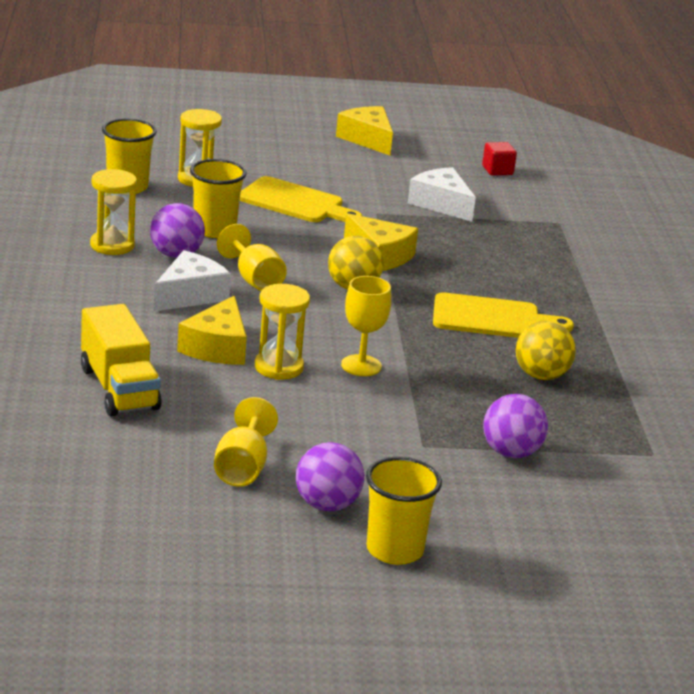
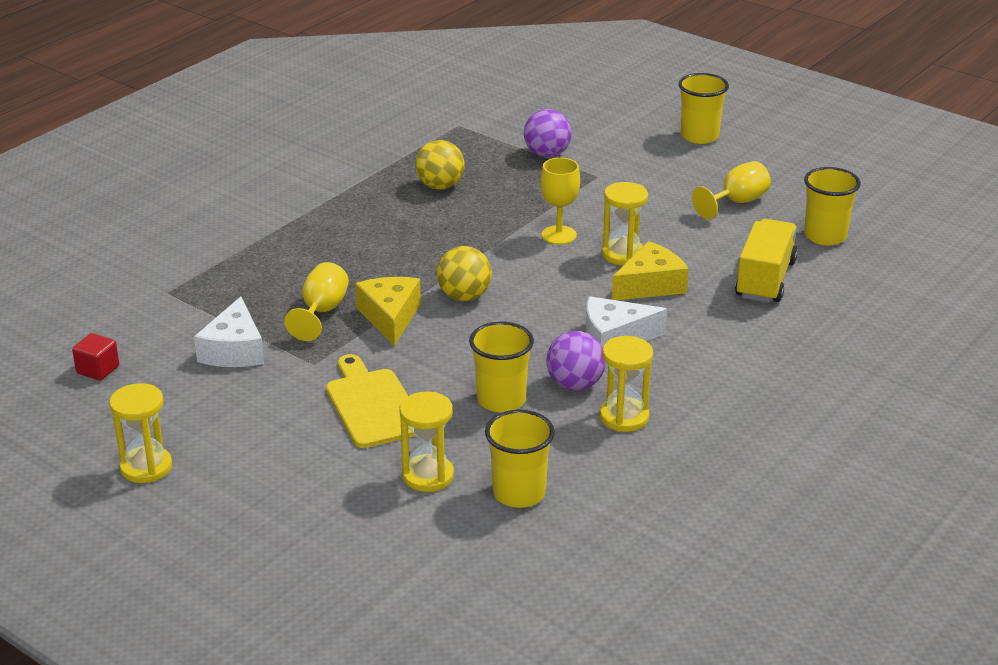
camera: 135 degrees left, 5 degrees up
(106, 460) = (825, 236): none -> yellow cup
(254, 280) = (538, 333): yellow goblet -> yellow goblet (322, 312)
(327, 505) = (709, 167): purple ball -> none
(367, 139) = (146, 467): yellow cheese -> yellow hourglass
(492, 318) = (397, 233): yellow cutting board -> none

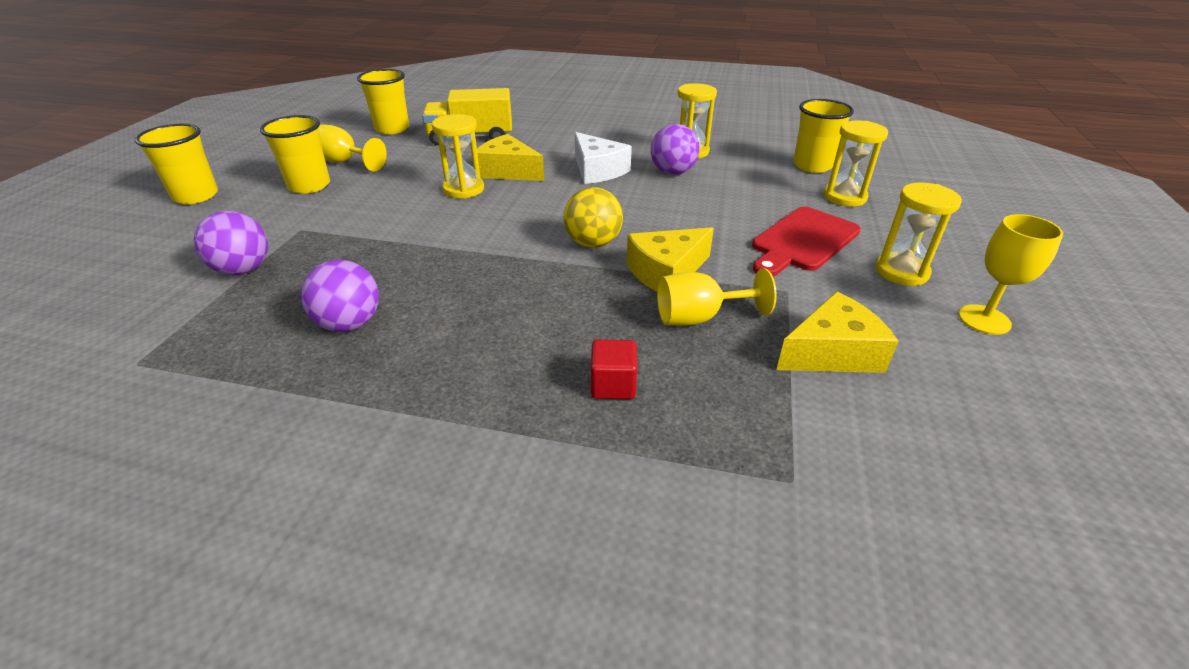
camera: 115 degrees left, 5 degrees up
(98, 370) = (1014, 458): red cube -> red cube (613, 385)
(146, 467) = (1058, 330): yellow hourglass -> yellow hourglass (901, 272)
(234, 350) = (832, 352): white cheese -> yellow cheese
(372, 405) = (802, 241): yellow cutting board -> red cutting board
(440, 186) = (350, 324): yellow ball -> purple ball
(501, 400) = (725, 192): yellow cup -> yellow cup (309, 186)
(559, 235) = (443, 223): yellow goblet -> yellow goblet (984, 319)

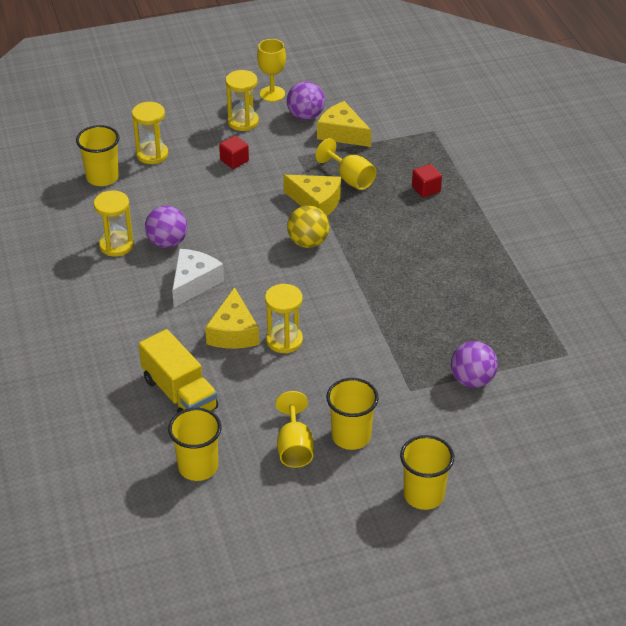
camera: 120 degrees left, 5 degrees up
(350, 324) = (469, 297): purple ball -> purple ball (305, 116)
(802, 241) = (234, 161): red cutting board -> red cube

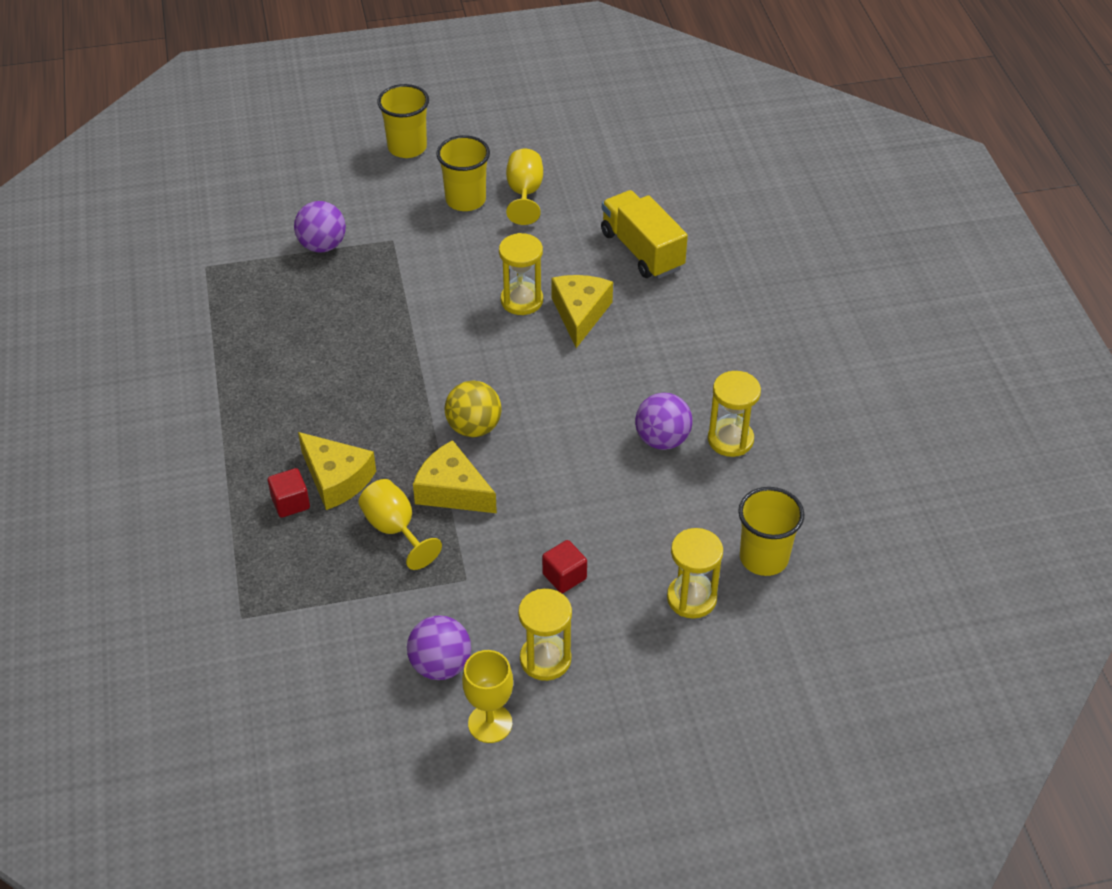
camera: 175 degrees left, 5 degrees up
(194, 283) = (626, 379): white cheese -> none
(198, 467) = (622, 182): yellow cup -> none
(342, 133) = (388, 621): yellow cheese -> yellow cheese (336, 479)

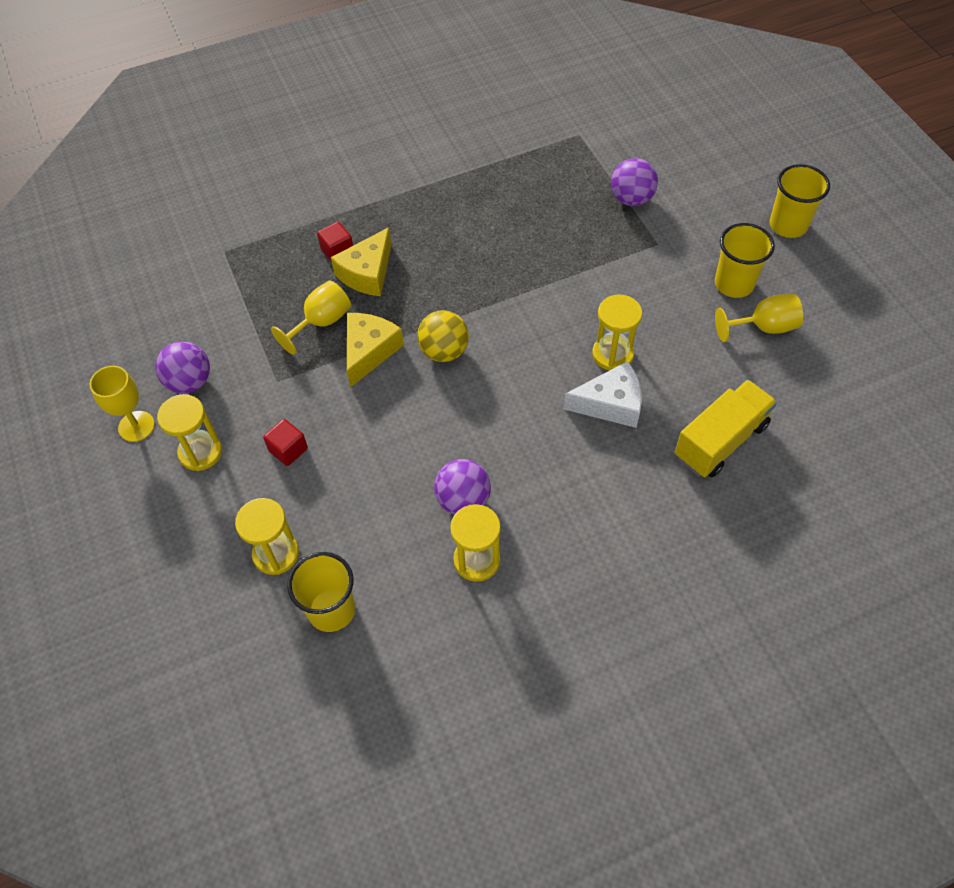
camera: 80 degrees right, 10 degrees up
(580, 314) = (610, 404): yellow cheese -> white cheese

